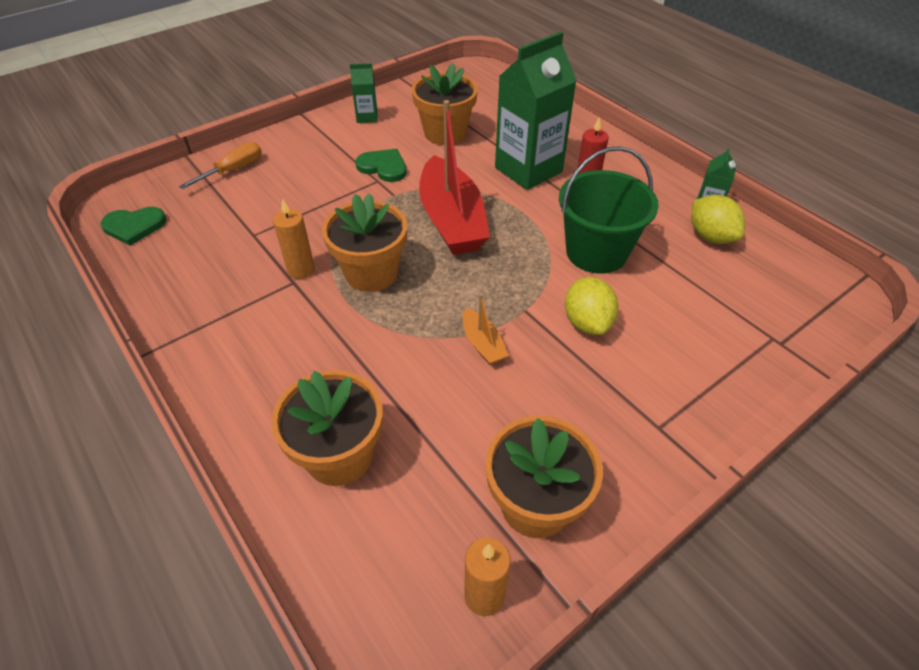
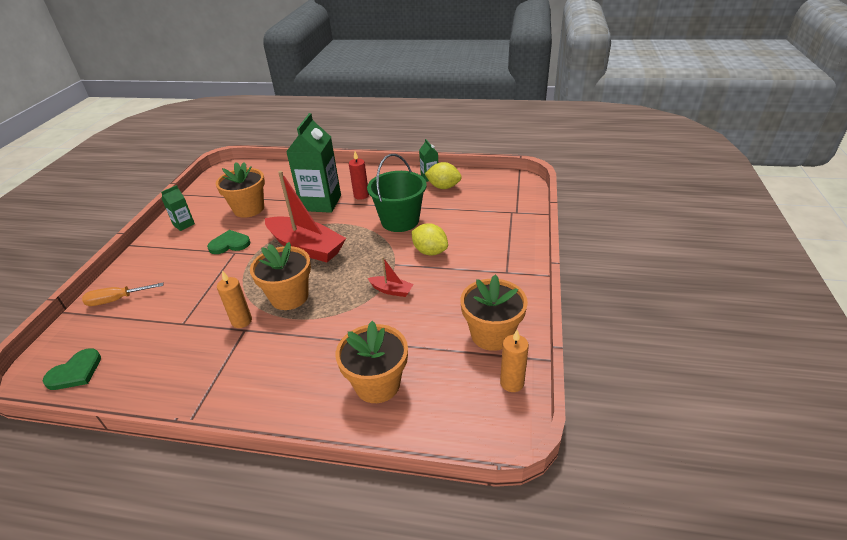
camera: 40 degrees left, 10 degrees down
(233, 170) = (117, 300): orange screwdriver -> orange screwdriver turned 105 degrees counterclockwise
(482, 344) = (391, 290): orange boat -> red boat

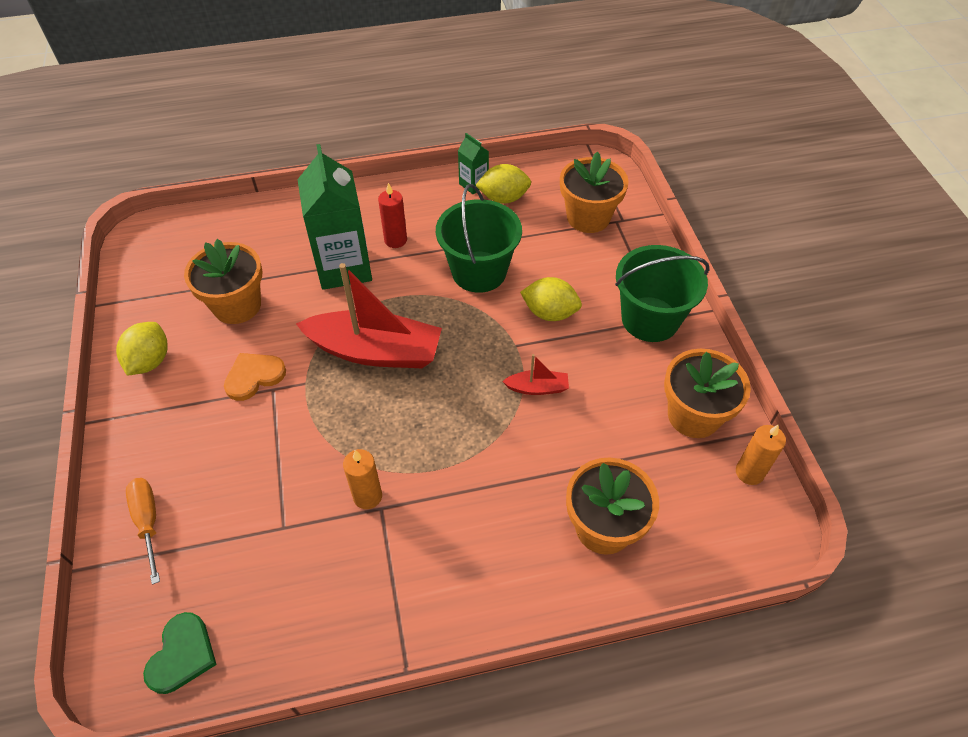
camera: 25 degrees left, 15 degrees up
(117, 300) = (148, 522): orange screwdriver -> orange screwdriver turned 105 degrees clockwise
(184, 224) = (150, 361): green carton -> yellow lemon
(229, 244) = (254, 376): green heart -> orange heart
(289, 297) = (408, 438): orange flower pot -> orange flower pot (588, 217)
(498, 270) = (650, 319): none -> green bucket

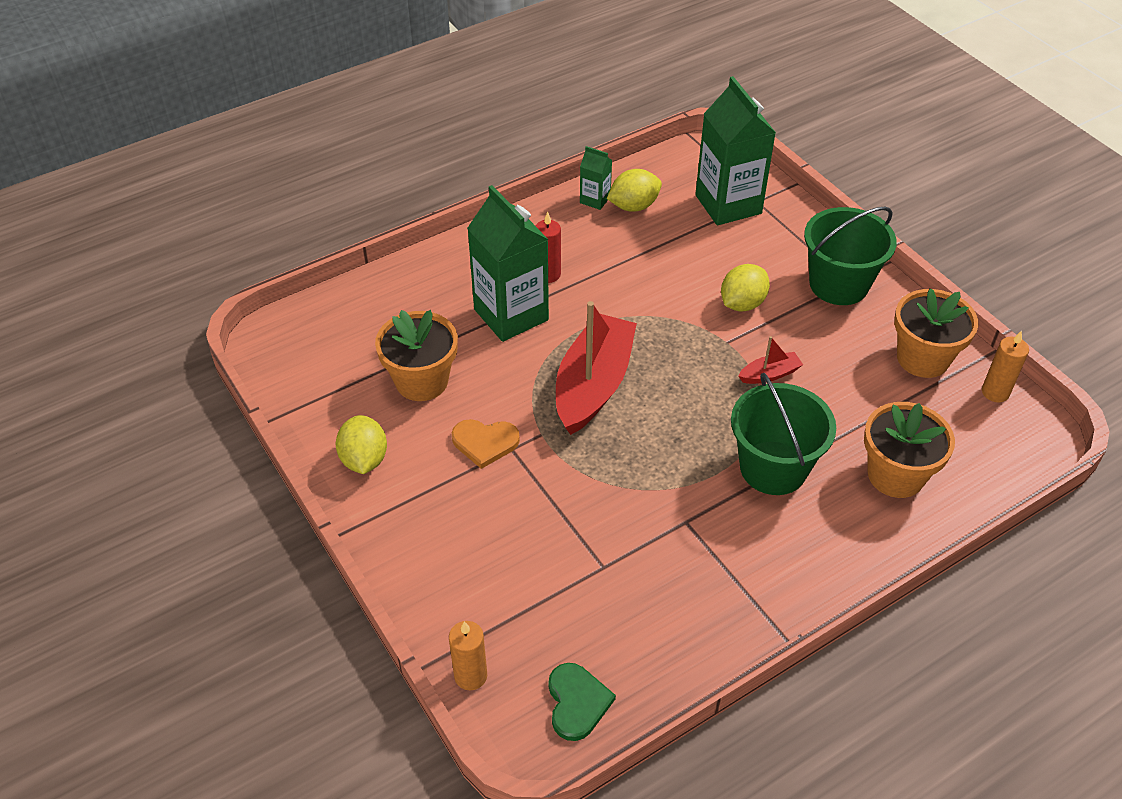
camera: 20 degrees left, 5 degrees down
(148, 522) = (466, 604): orange screwdriver -> none
(254, 376) = (485, 443): orange heart -> orange heart turned 120 degrees counterclockwise
(367, 496) = (667, 515): orange candle -> orange candle (470, 676)
(375, 351) = (593, 385): red boat -> red boat turned 60 degrees counterclockwise
(479, 272) = (651, 283): green bucket -> green bucket (773, 468)
(550, 313) = (742, 303): yellow lemon -> yellow lemon turned 45 degrees counterclockwise
(588, 217) = (728, 204): orange flower pot -> green carton

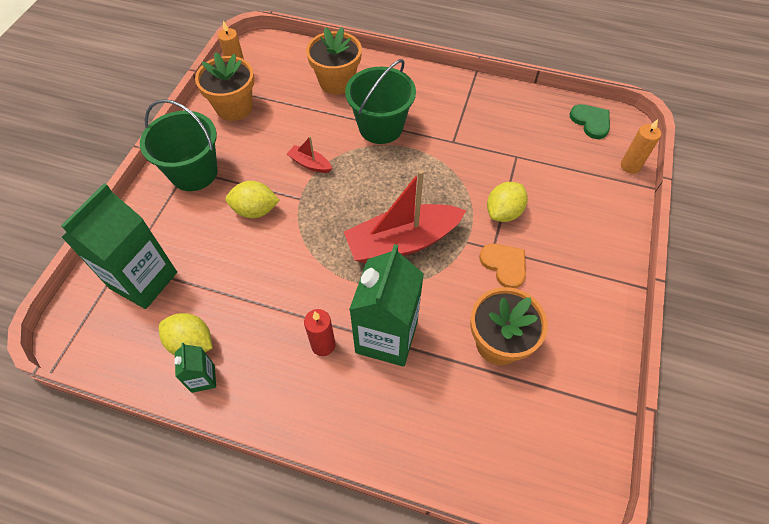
camera: 130 degrees left, 10 degrees up
(364, 459) = (588, 320): yellow lemon -> yellow lemon (503, 212)
(577, 702) = (591, 122): green heart -> green heart turned 105 degrees clockwise

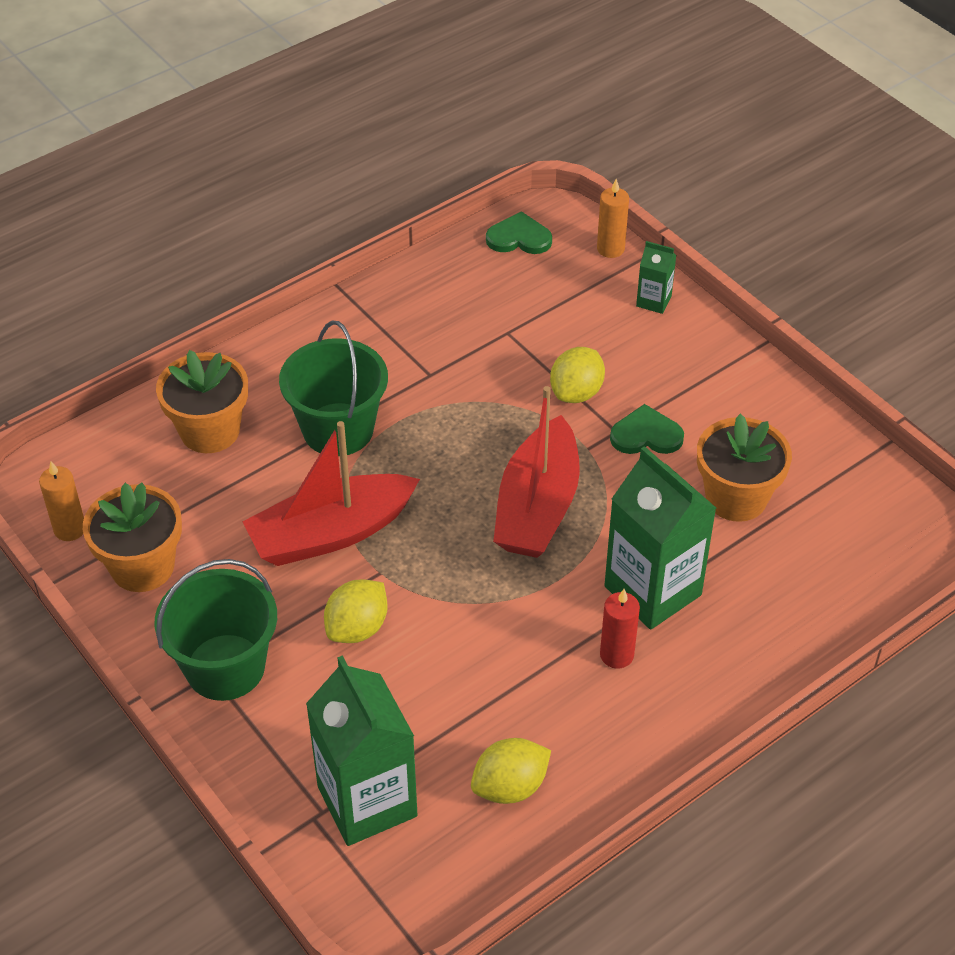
camera: 55 degrees left, 10 degrees down
(203, 378) = (569, 795): green carton -> green carton (653, 301)
(310, 164) = (331, 533): red boat -> red boat, size x2.26
(503, 212) = (576, 392): yellow lemon -> yellow lemon turned 45 degrees clockwise
(504, 265) = (646, 435): orange heart -> green heart

